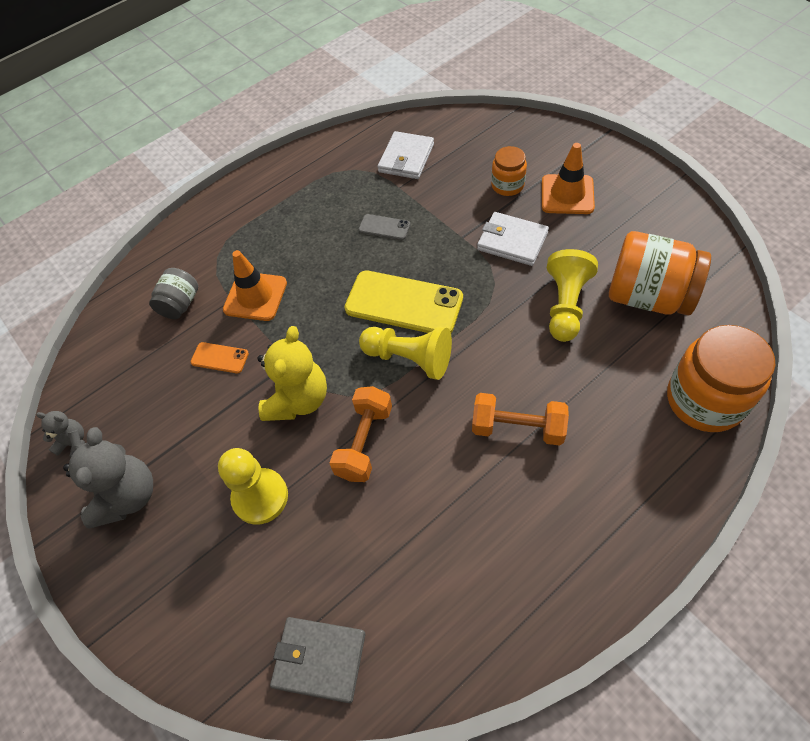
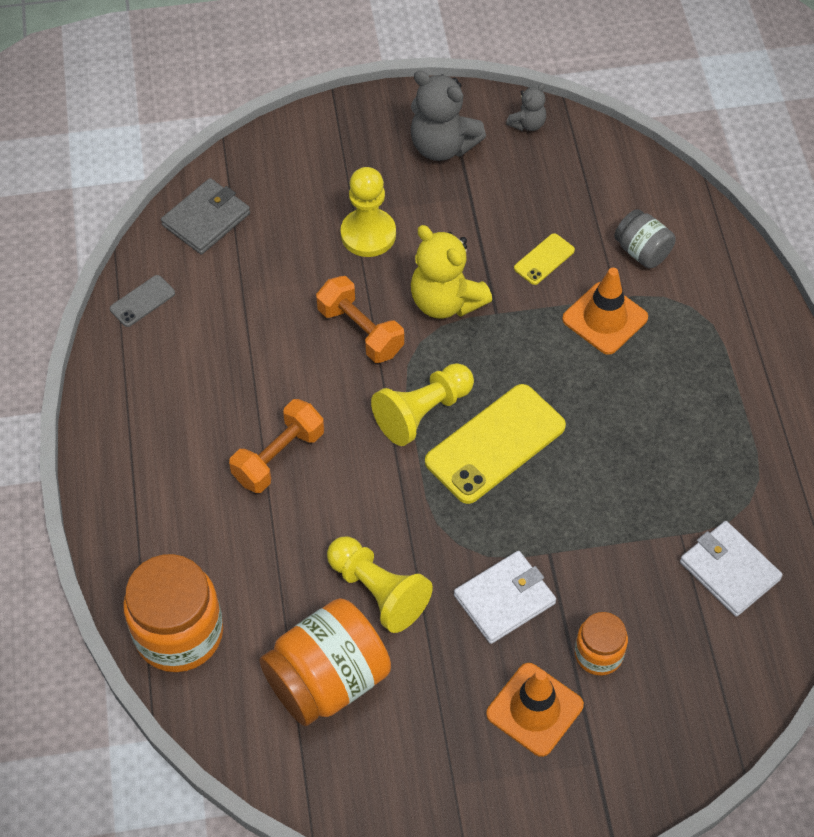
camera: 115 degrees right, 0 degrees up
(220, 358) = (544, 259): orange phone -> yellow phone
(384, 227) = (622, 483): grey phone -> grey phone (142, 301)

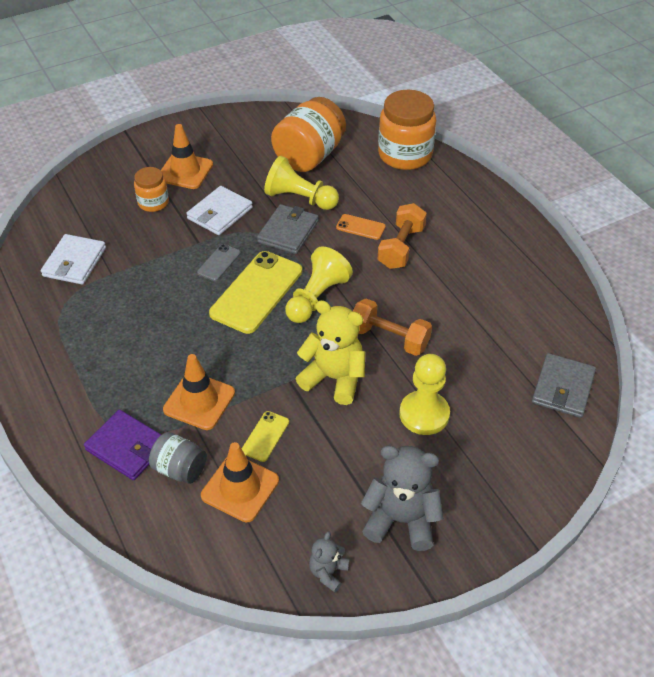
camera: 160 degrees right, 10 degrees down
(142, 301) = (563, 314): grey phone -> grey phone (219, 263)
(315, 508) = (360, 227): none -> orange phone
(418, 532) = (288, 232): none -> grey wallet
(586, 216) = (240, 488): none -> orange traffic cone
(693, 289) = (127, 447): none -> purple wallet
(729, 571) = (74, 262): white wallet -> white wallet turned 75 degrees clockwise

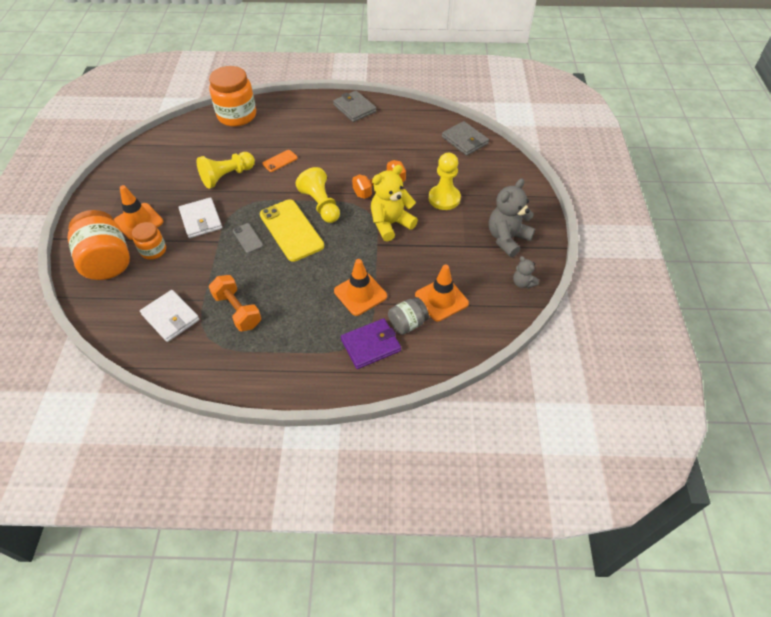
camera: 60 degrees left, 5 degrees up
(265, 436) = (411, 272): yellow phone -> none
(288, 232) = (252, 194): grey wallet -> grey wallet (354, 108)
(309, 156) = (192, 156): orange jar -> orange jar (107, 261)
(401, 247) = (313, 152): orange dumbbell -> orange dumbbell (237, 310)

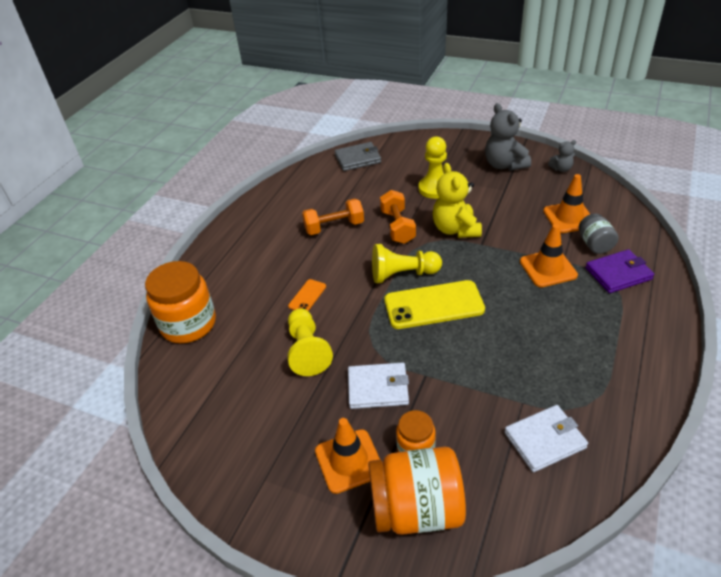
camera: 65 degrees left, 10 degrees down
(237, 310) = (548, 371): orange dumbbell -> orange dumbbell (334, 227)
(247, 238) = (431, 345): grey phone -> none
(280, 161) = (307, 296): orange phone -> orange phone turned 45 degrees clockwise
(354, 108) = (253, 220): grey wallet -> none
(370, 345) = (618, 274): purple wallet -> purple wallet turned 75 degrees clockwise

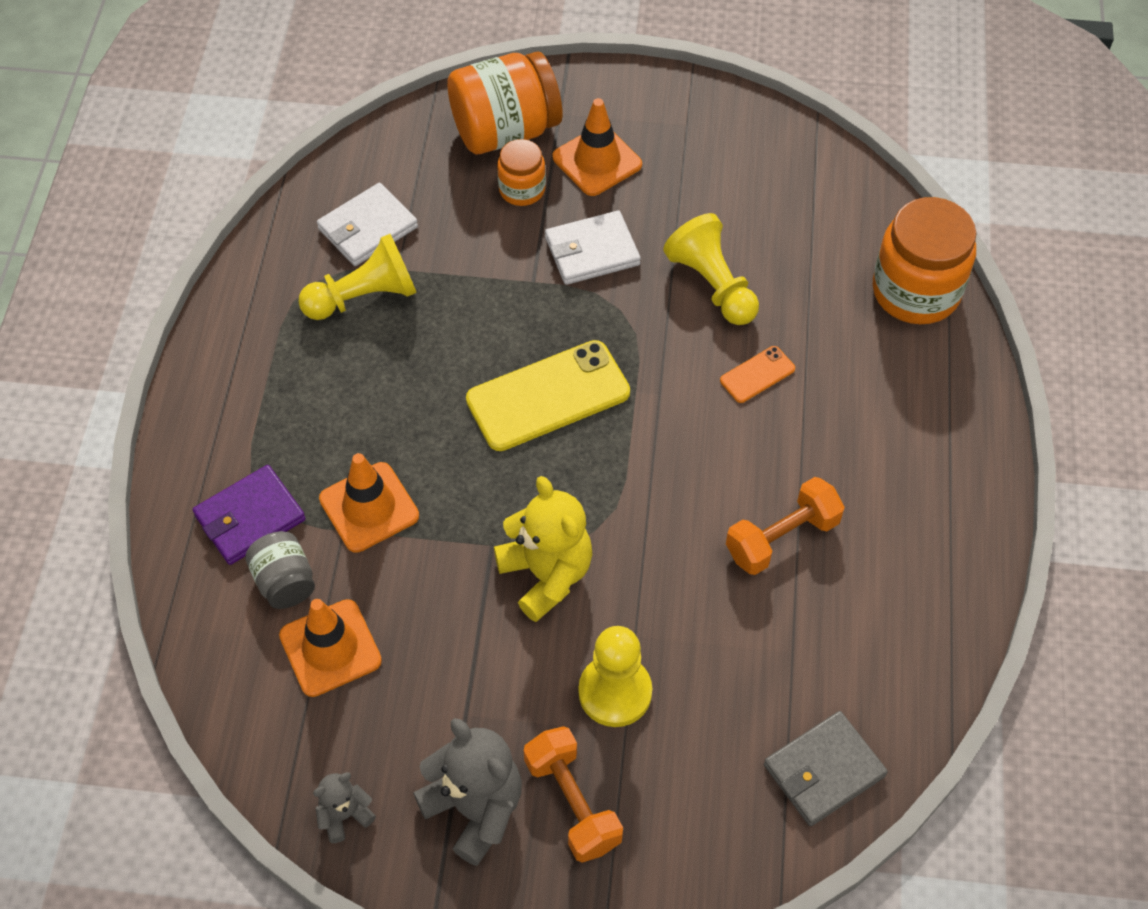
camera: 160 degrees right, 15 degrees up
(307, 296) = (757, 374): orange phone -> orange phone turned 45 degrees clockwise
(397, 227) = (659, 561): orange dumbbell -> orange dumbbell (572, 803)
(403, 274) = (615, 448): yellow pawn -> yellow pawn (364, 297)

